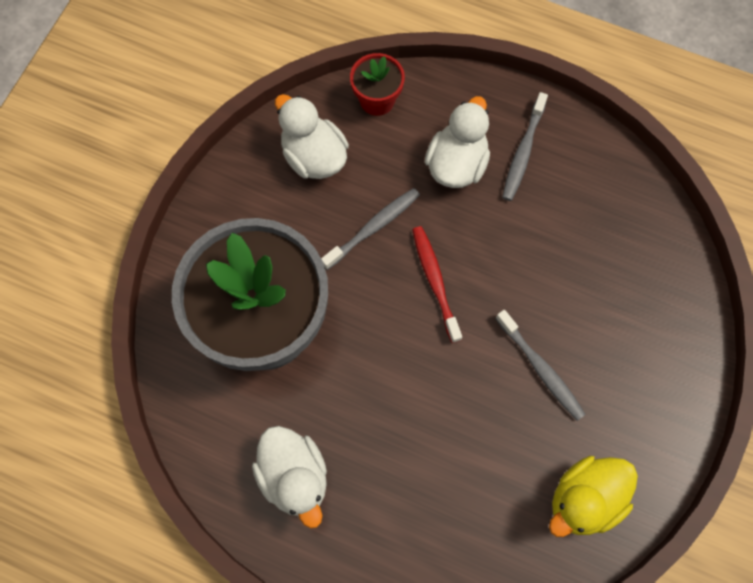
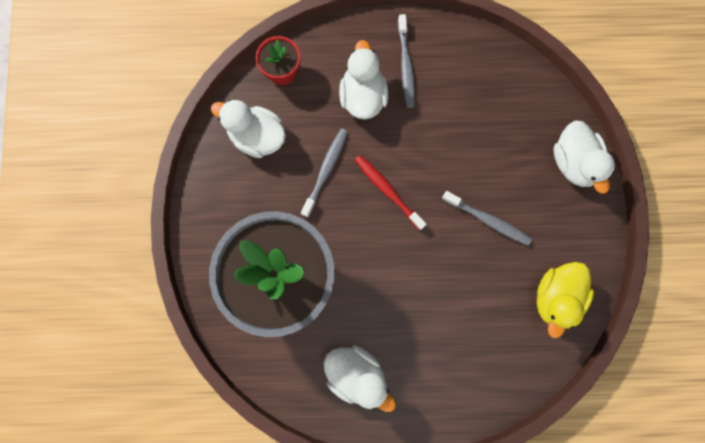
camera: 25 degrees left, 10 degrees up
(679, 348) = (573, 162): none -> white duck

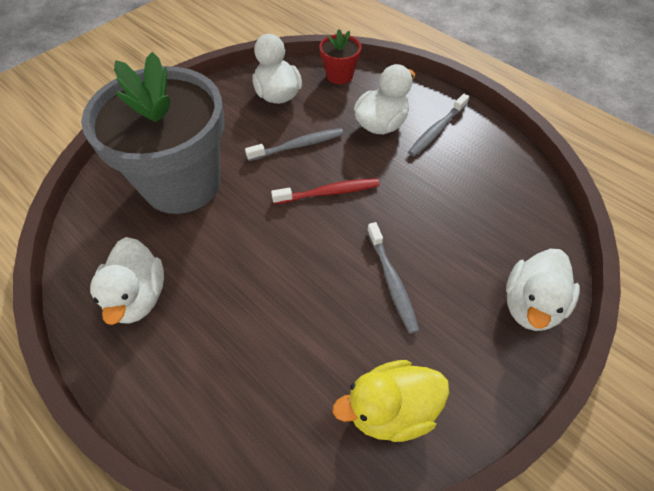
camera: 45 degrees right, 25 degrees down
(387, 191) = (329, 192): red toothbrush -> red toothbrush turned 75 degrees clockwise

